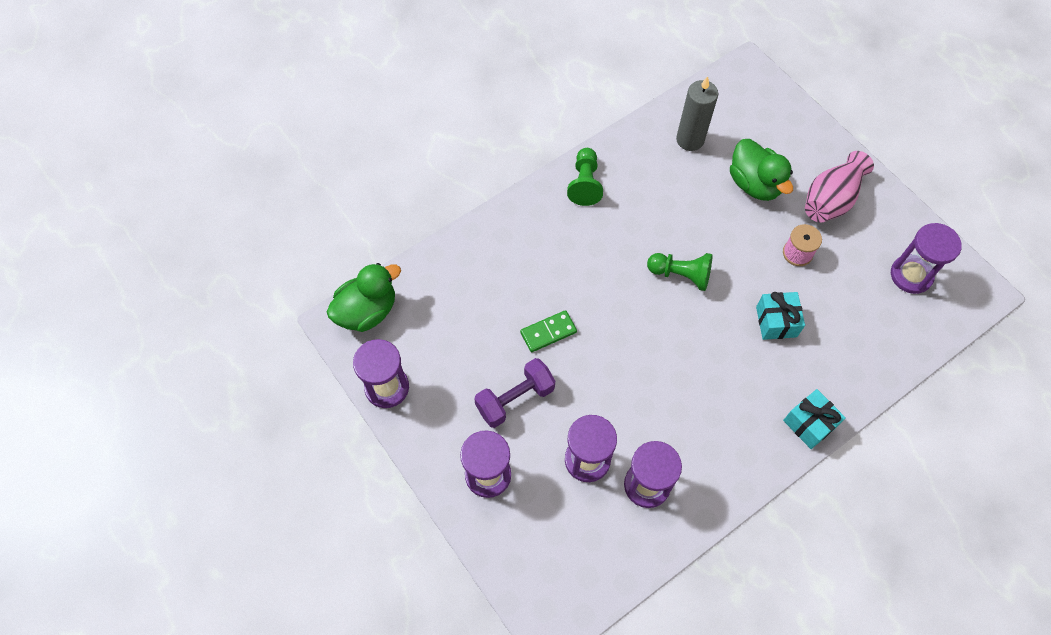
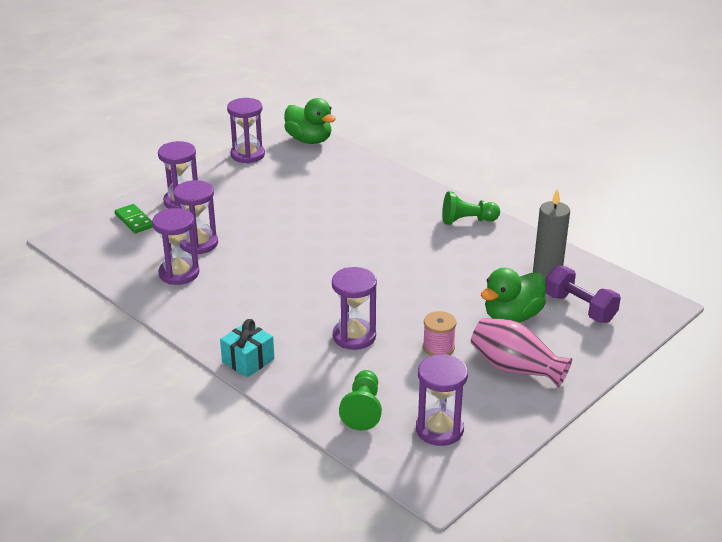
camera: 80 degrees right, 30 degrees down
(515, 399) = (247, 207): purple dumbbell -> purple dumbbell (579, 308)
(548, 332) = (311, 216): green domino -> green domino (134, 221)
(681, 275) = (388, 278): green pawn -> green pawn (363, 409)
(776, 322) = (354, 336): turquoise gift -> purple hourglass

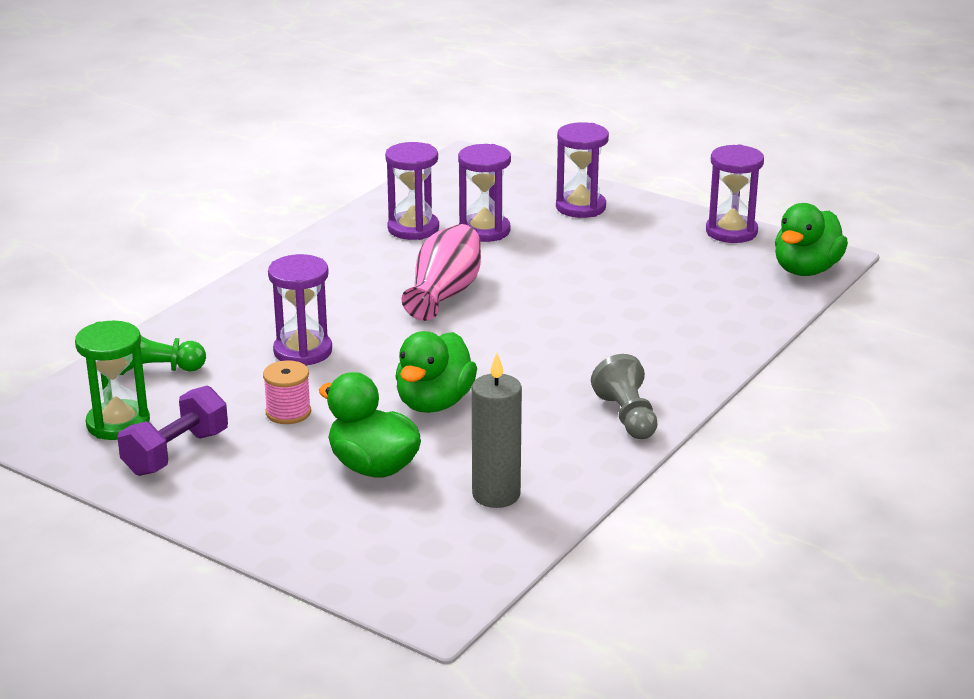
camera: 80 degrees right, 5 degrees down
(134, 221) = (522, 187): green domino -> none
(248, 360) = (244, 291): turquoise gift -> none
(438, 286) = (434, 403): none -> green duck
(439, 429) = (118, 423): purple hourglass -> green hourglass
(467, 221) = (627, 417): green pawn -> grey pawn
(515, 368) = (248, 474): pink vase -> pink vase (444, 294)
(579, 308) = (408, 527): purple dumbbell -> purple dumbbell (176, 453)

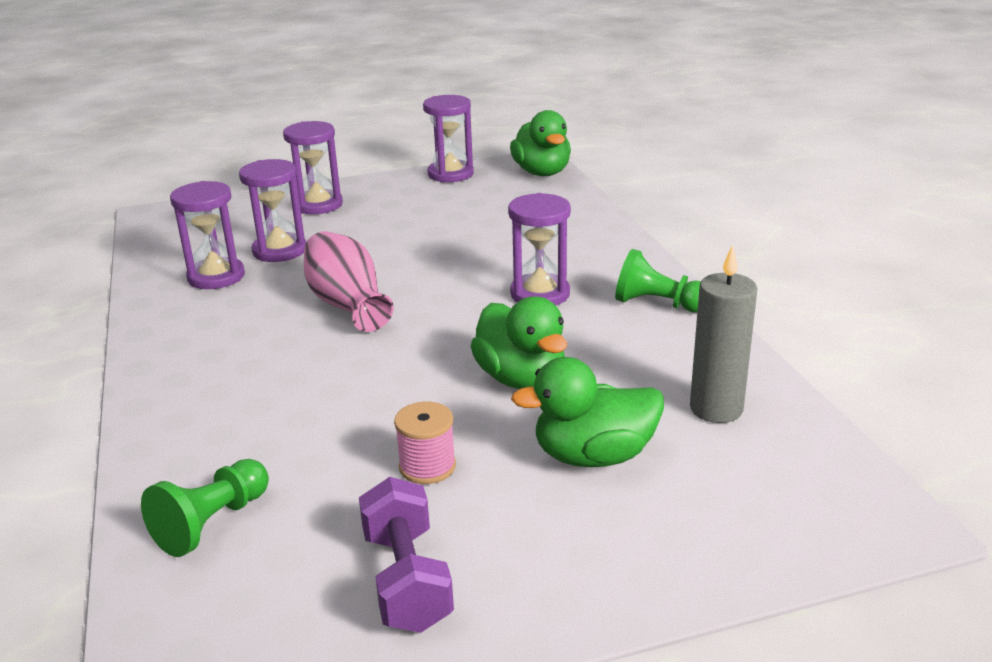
camera: 50 degrees left, 0 degrees up
(118, 423) = (283, 601): green hourglass -> none
(303, 351) = (326, 412): purple hourglass -> purple hourglass (540, 294)
(627, 417) = (658, 304): grey pawn -> green pawn

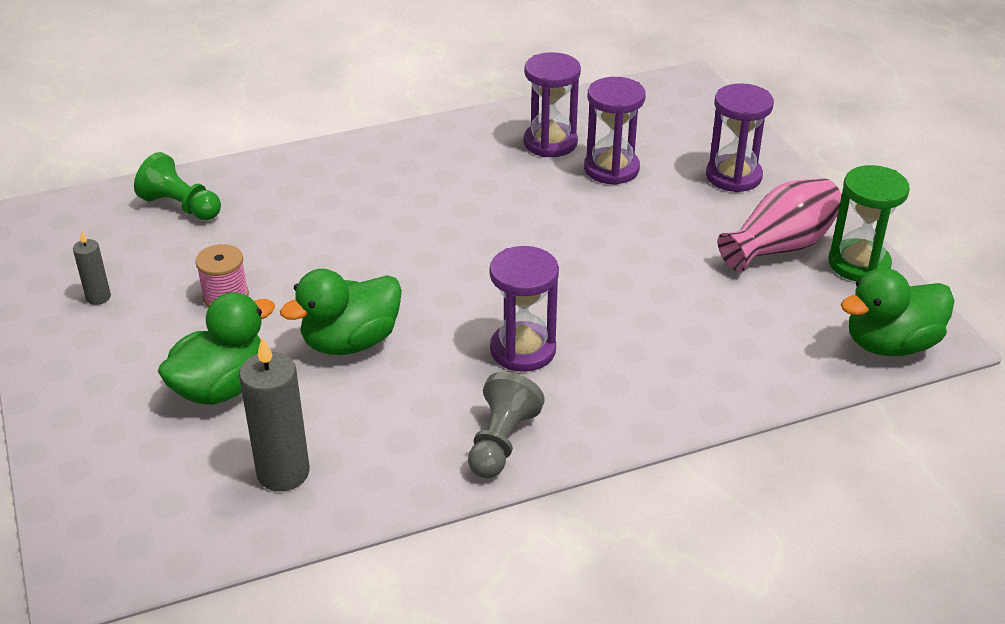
camera: 85 degrees right, 10 degrees up
(347, 304) = (496, 225): pink vase -> pink vase (780, 247)
(407, 580) = (98, 297): purple dumbbell -> grey candle
(450, 174) = (859, 264): purple hourglass -> green hourglass
(593, 456) = (221, 388): green duck -> green duck turned 60 degrees clockwise
(658, 304) = (501, 442): green pawn -> grey pawn

